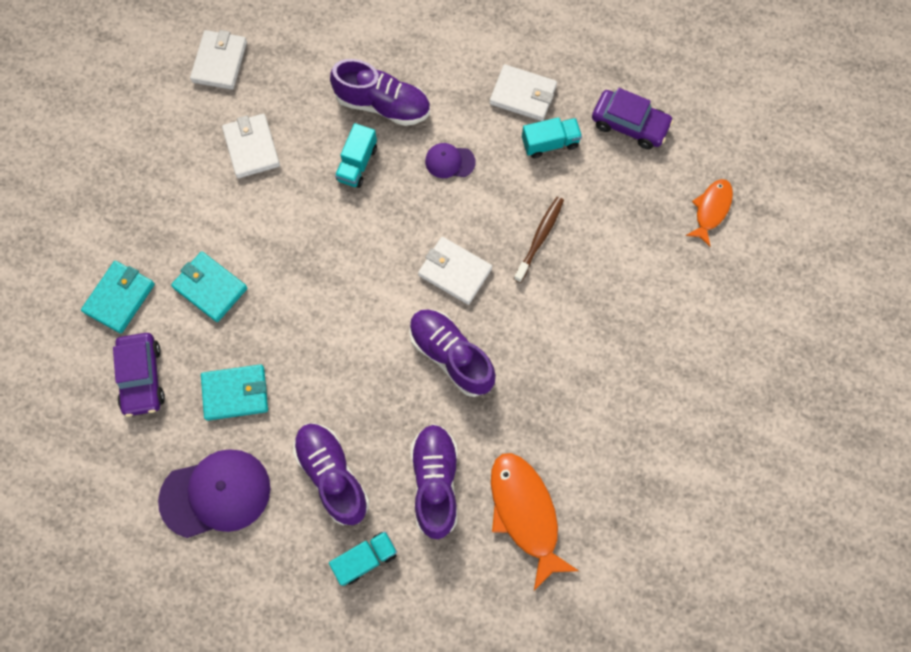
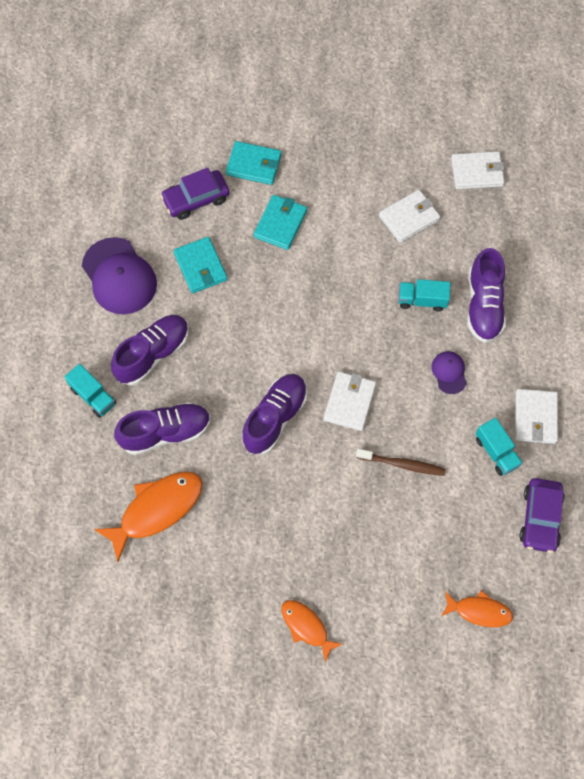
camera: 75 degrees right, 5 degrees down
(692, 382) = (306, 627): none -> orange fish

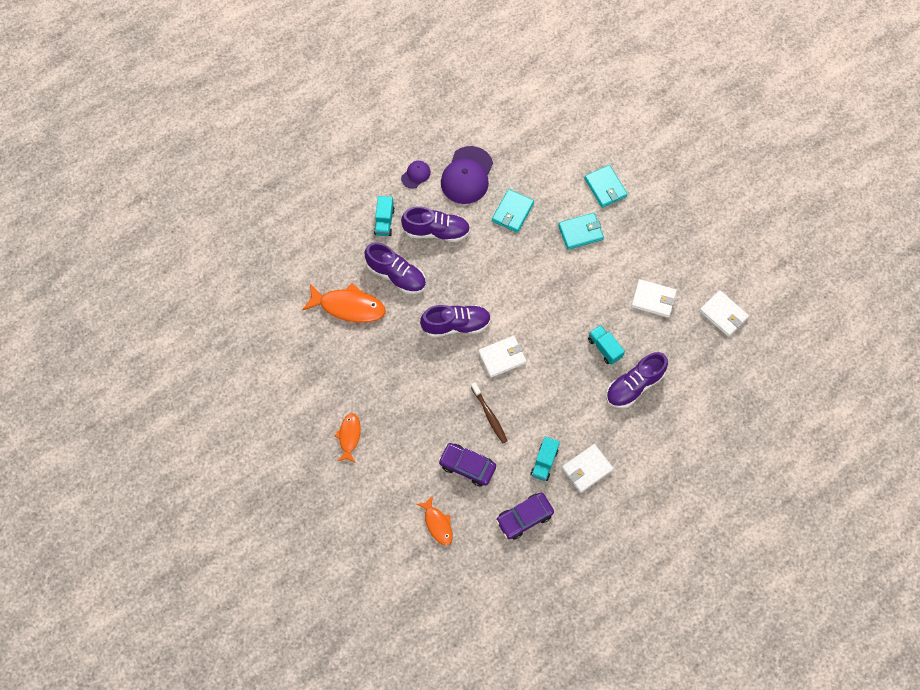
camera: 50 degrees right, 0 degrees up
(196, 199) = (553, 175): purple car -> purple car (467, 466)
(449, 372) = (571, 398): purple cap -> purple cap (416, 175)

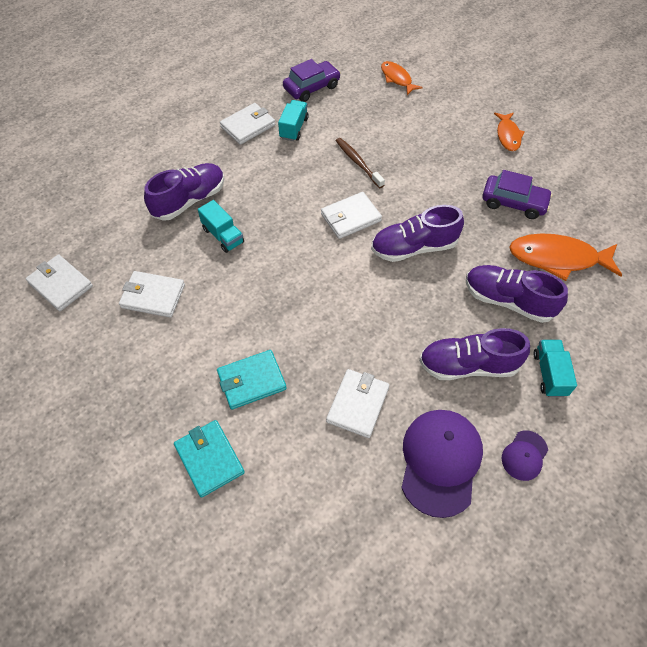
camera: 175 degrees right, 10 degrees down
(467, 466) = (375, 120): purple car -> purple car (513, 202)
(512, 212) = (358, 404): turquoise wallet -> white wallet

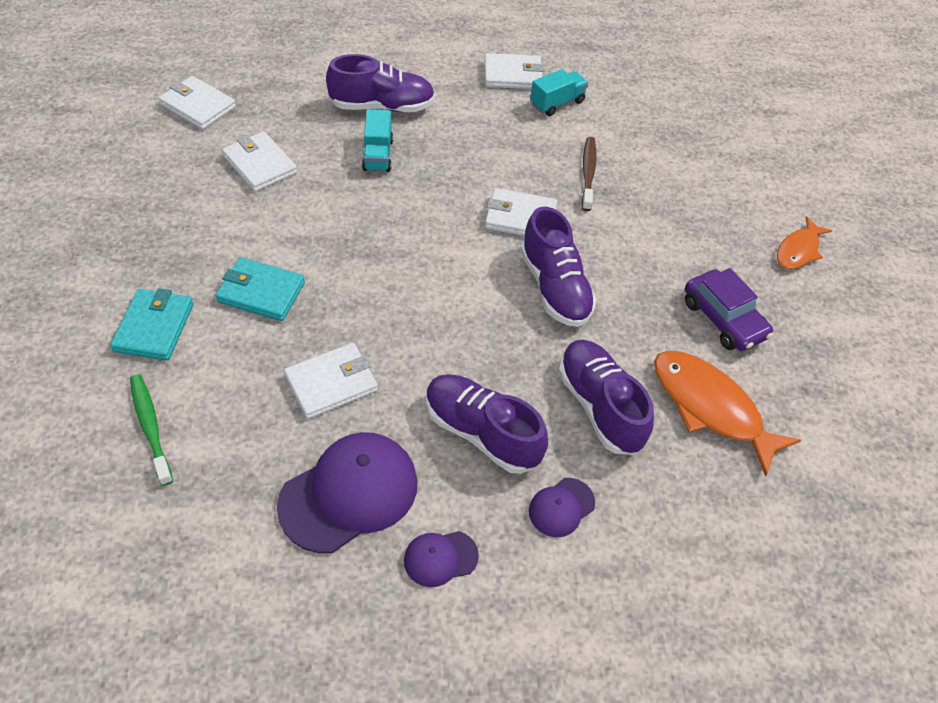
camera: 35 degrees right, 5 degrees down
(60, 284) = (198, 106): white wallet -> white wallet turned 45 degrees counterclockwise
(282, 524) = (150, 427): none -> green toothbrush
(311, 87) = (620, 77): purple car -> none
(397, 78) = (728, 120): orange fish -> none
(414, 247) = (554, 287): purple shoe -> purple shoe turned 135 degrees counterclockwise
(549, 374) = (561, 507): turquoise truck -> purple cap

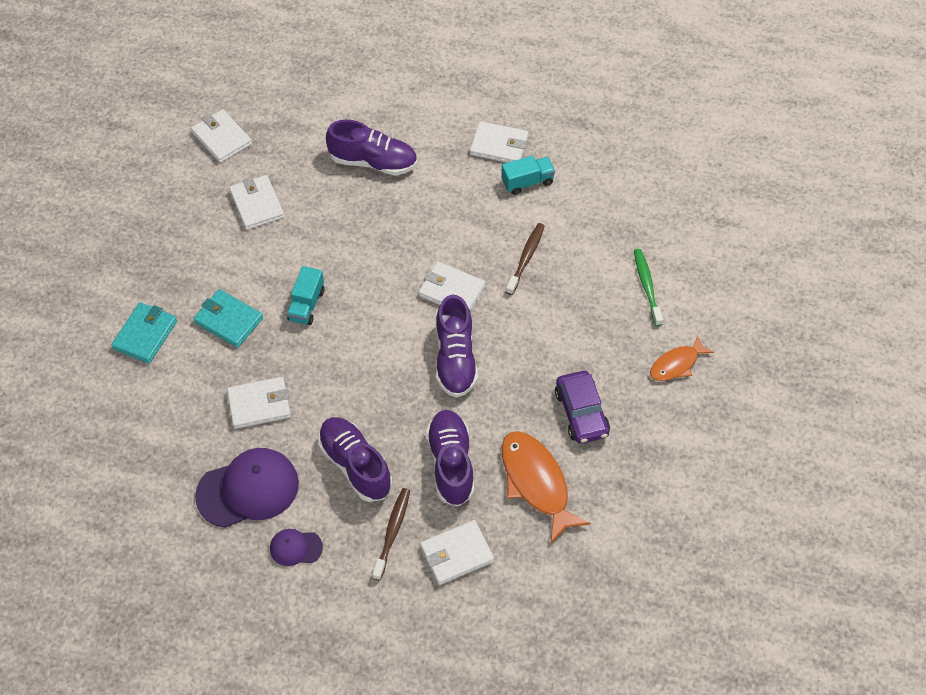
camera: 20 degrees right, 5 degrees up
(150, 427) = (126, 412): green toothbrush -> green toothbrush (647, 286)
(378, 155) = (354, 210): turquoise truck -> turquoise truck (306, 305)
(561, 507) = (392, 532): purple cap -> brown toothbrush
(654, 517) = (456, 554): none -> white wallet

